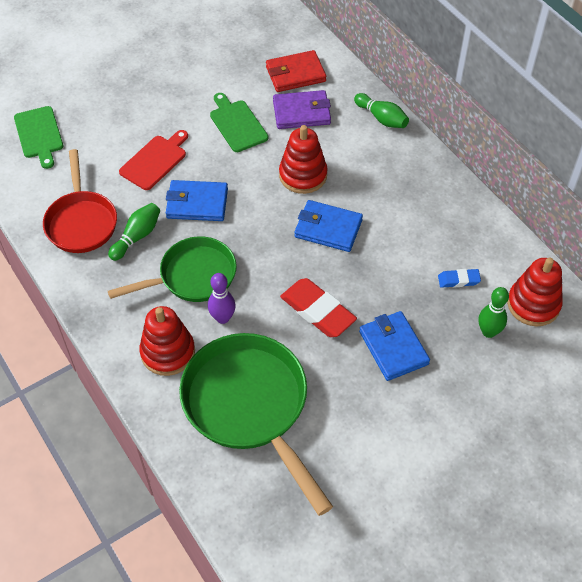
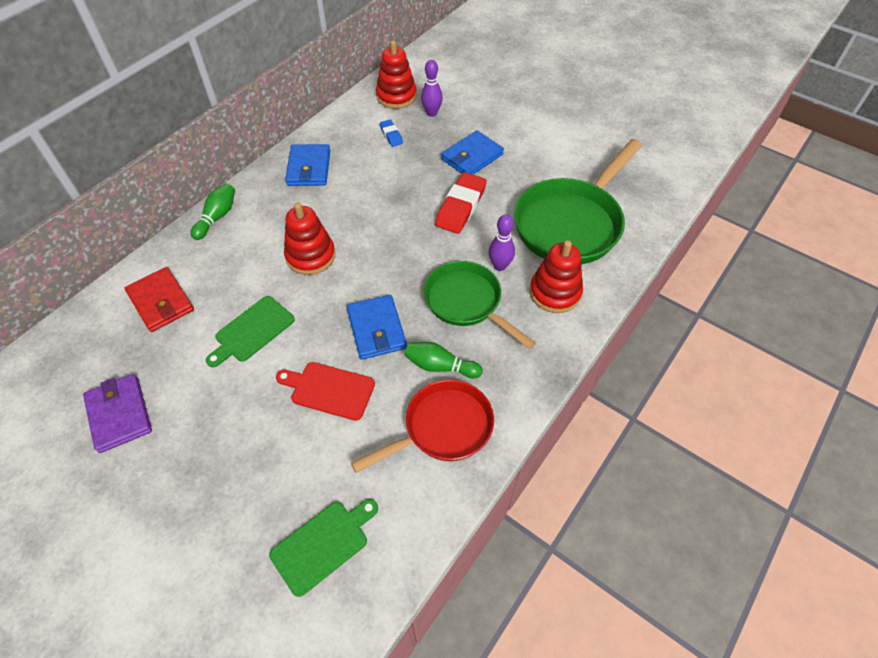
camera: 110 degrees left, 0 degrees up
(301, 112) = (222, 280): purple wallet -> purple wallet (119, 414)
(328, 228) = (370, 222): blue wallet -> blue wallet (309, 168)
(488, 332) = (431, 113): green bowling pin -> purple bowling pin

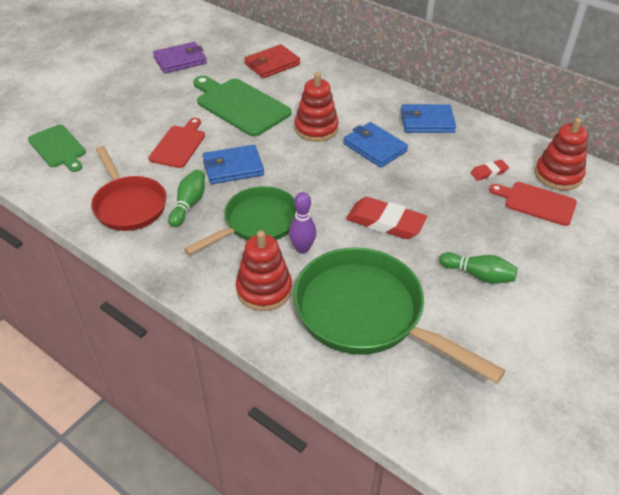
camera: 90 degrees right, 10 degrees down
(217, 217) = (359, 79): green bowling pin -> green bowling pin (478, 275)
(252, 331) = (240, 105): green cutting board -> green cutting board, size x1.58
(391, 135) = (488, 172): blue eraser -> red eraser
(431, 113) = (536, 203): purple bowling pin -> red cutting board
(472, 157) = (467, 234): blue wallet -> blue wallet (375, 147)

